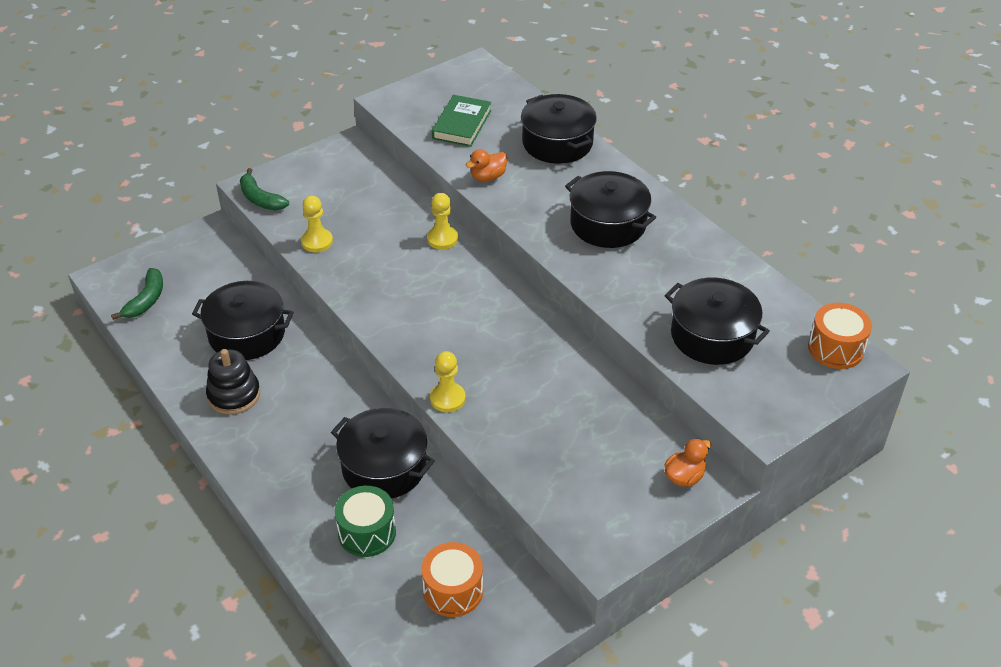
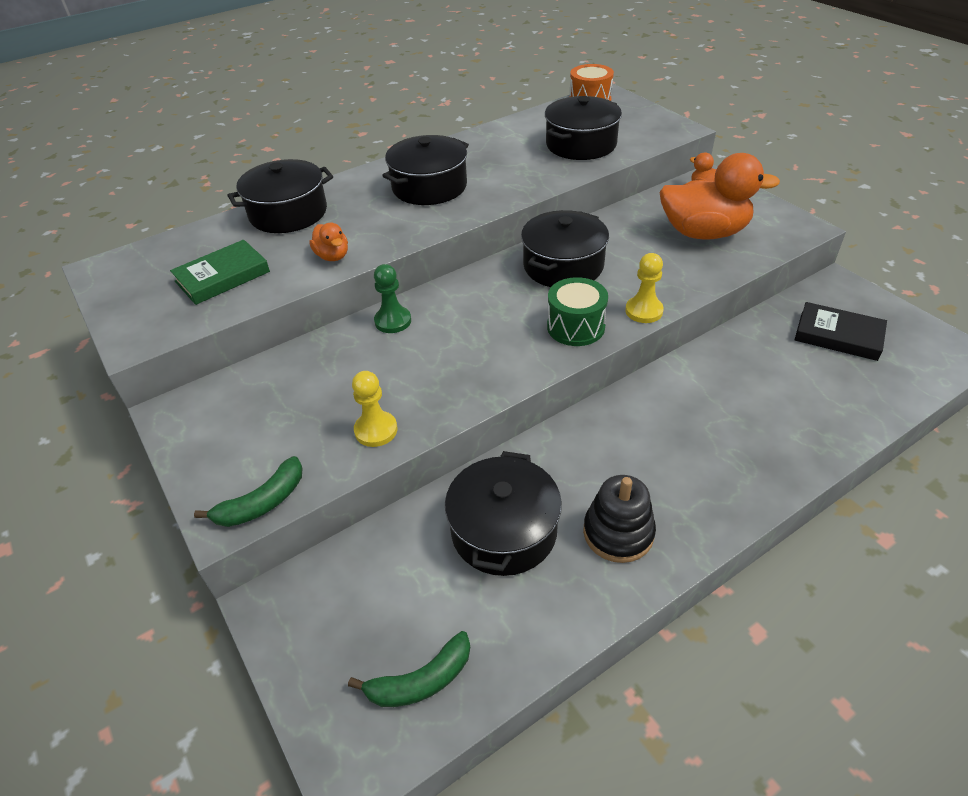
camera: 85 degrees left, 0 degrees up
(146, 300) = (421, 681): green banana -> green banana turned 135 degrees clockwise
(367, 532) = (794, 395): green drum -> green drum (575, 327)
(384, 467) = (705, 386): black pot -> black pot (563, 266)
(442, 239) = (393, 321): yellow pawn -> green pawn
(453, 590) = (838, 335): orange drum -> black book
(461, 124) = (222, 277): green book -> green book turned 60 degrees counterclockwise
(586, 461) = (703, 233): none -> orange duck

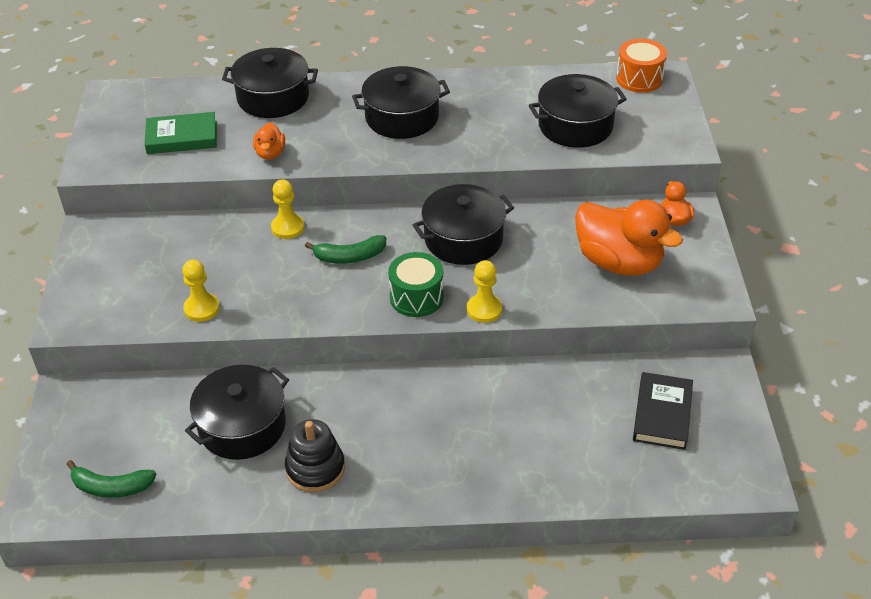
camera: 30 degrees right, 0 degrees up
(262, 503) = (94, 323): green banana -> green banana (350, 257)
(393, 321) = (288, 228): green pawn -> yellow pawn
(838, 335) = (662, 414): black book -> black book turned 45 degrees clockwise

